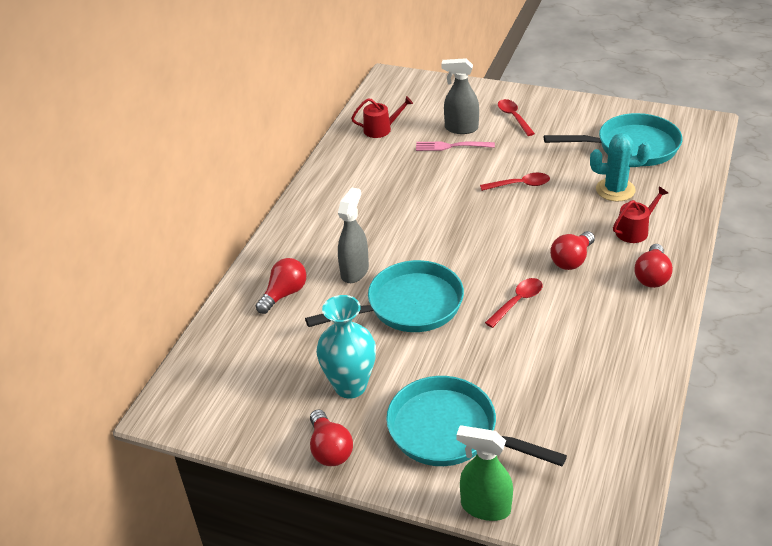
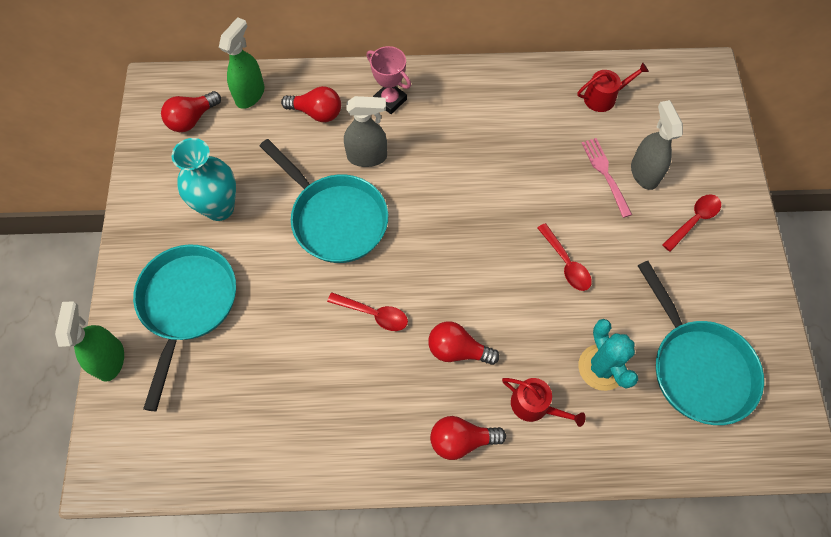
camera: 65 degrees right, 25 degrees up
(229, 337) = (250, 94): none -> green spray bottle
(303, 244) = (390, 100): none -> pink trophy
(330, 449) = (145, 219): red light bulb -> red light bulb (192, 119)
(381, 129) = (604, 97): red watering can -> red watering can turned 75 degrees counterclockwise

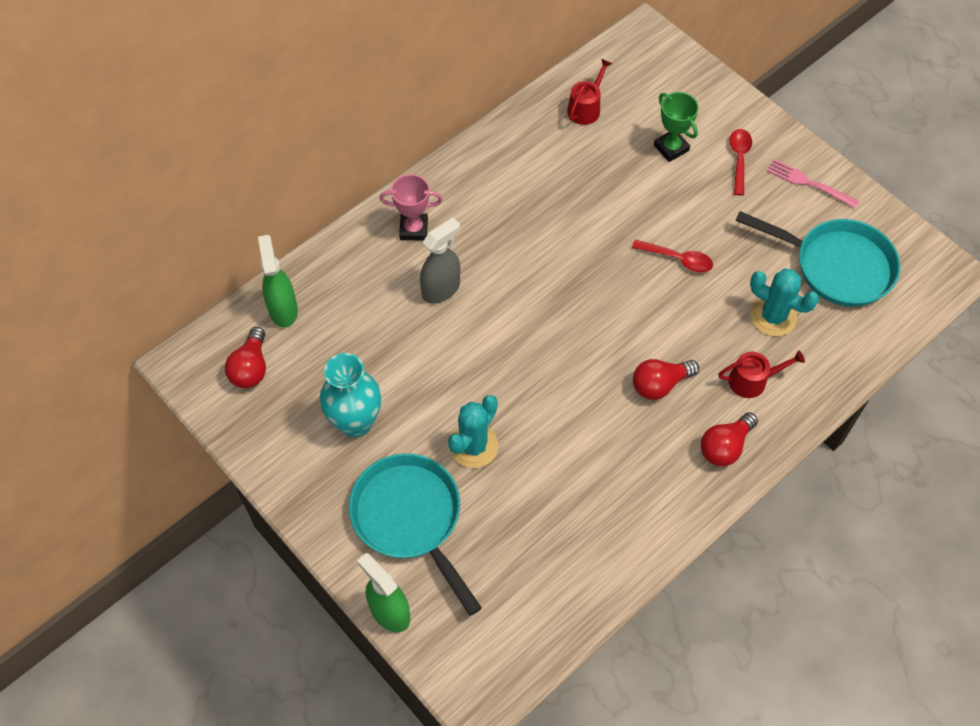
camera: 40 degrees left, 5 degrees down
(279, 287) = (473, 446): none -> turquoise cactus
(317, 112) = (360, 283): red light bulb -> none
(335, 218) = (465, 358): turquoise pan -> none
(373, 314) = (570, 407): red spoon -> none
(605, 174) = (643, 169): pink fork -> pink fork (808, 183)
(644, 173) = (671, 148): grey spray bottle -> green trophy

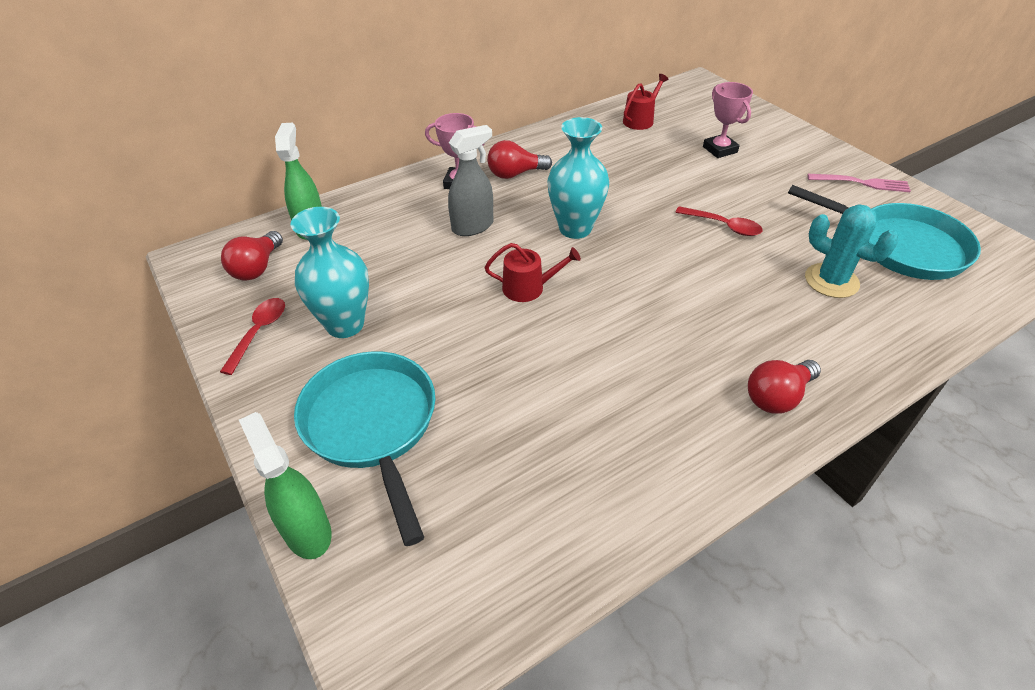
camera: 10 degrees right, 15 degrees down
(473, 446) = (469, 361): turquoise cactus -> none
(539, 280) = (575, 228): none -> turquoise vase
(660, 384) = (698, 327): red light bulb -> red light bulb (515, 174)
(671, 148) = (720, 149): green trophy -> pink trophy
(739, 159) = (788, 161): red spoon -> red spoon (259, 332)
(752, 380) = (810, 335): red watering can -> red watering can (528, 288)
(808, 183) = (862, 183): pink fork -> pink fork turned 150 degrees clockwise

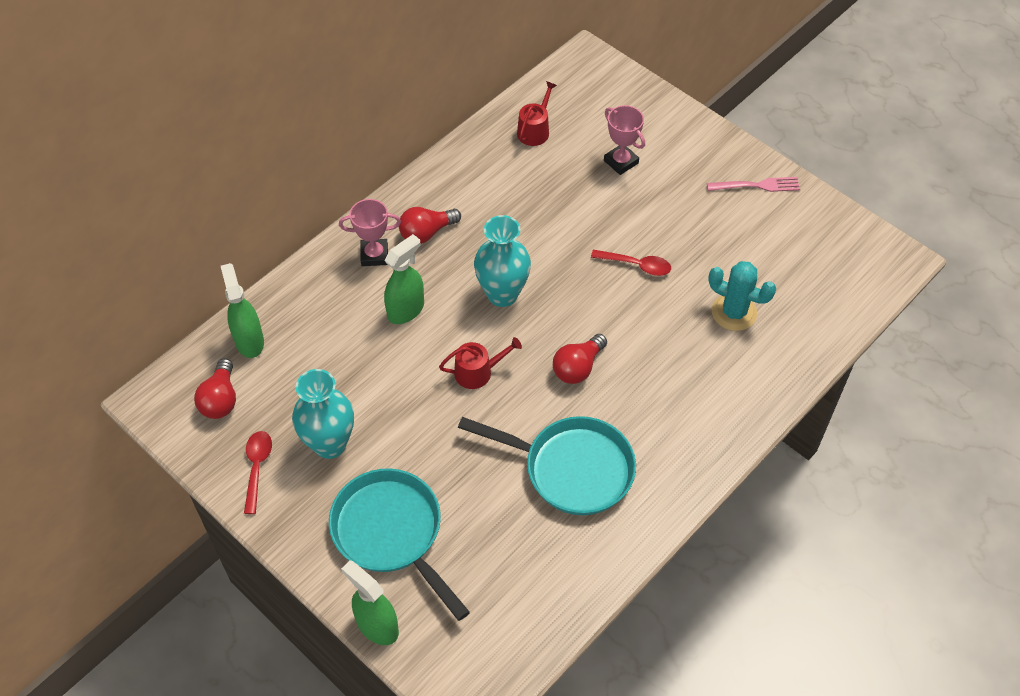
camera: 15 degrees left, 10 degrees up
(473, 226) = (406, 310): grey spray bottle -> green spray bottle
(777, 397) = (698, 439): red light bulb -> red light bulb (578, 367)
(901, 246) = (791, 261): turquoise pan -> turquoise pan (571, 469)

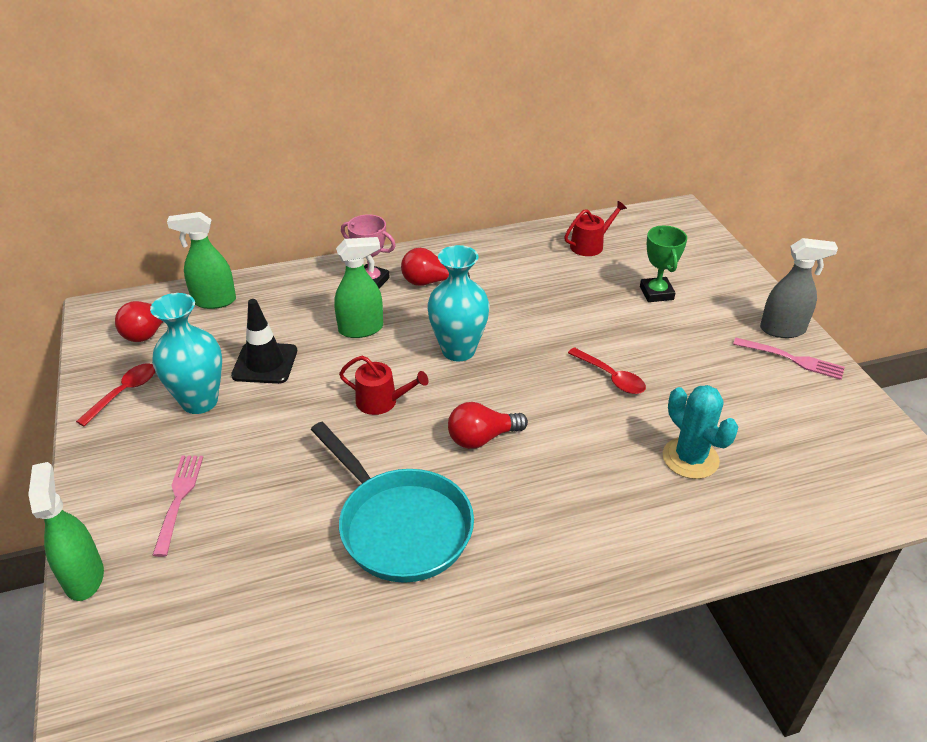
camera: 30 degrees right, 15 degrees down
(249, 341) = (214, 301): green spray bottle -> green spray bottle turned 105 degrees counterclockwise
(352, 382) = (265, 363): none -> black traffic cone
(391, 533) = (179, 499): turquoise pan -> pink fork
(621, 162) = (656, 293): pink trophy -> green trophy
(736, 158) = (783, 329): none -> grey spray bottle

